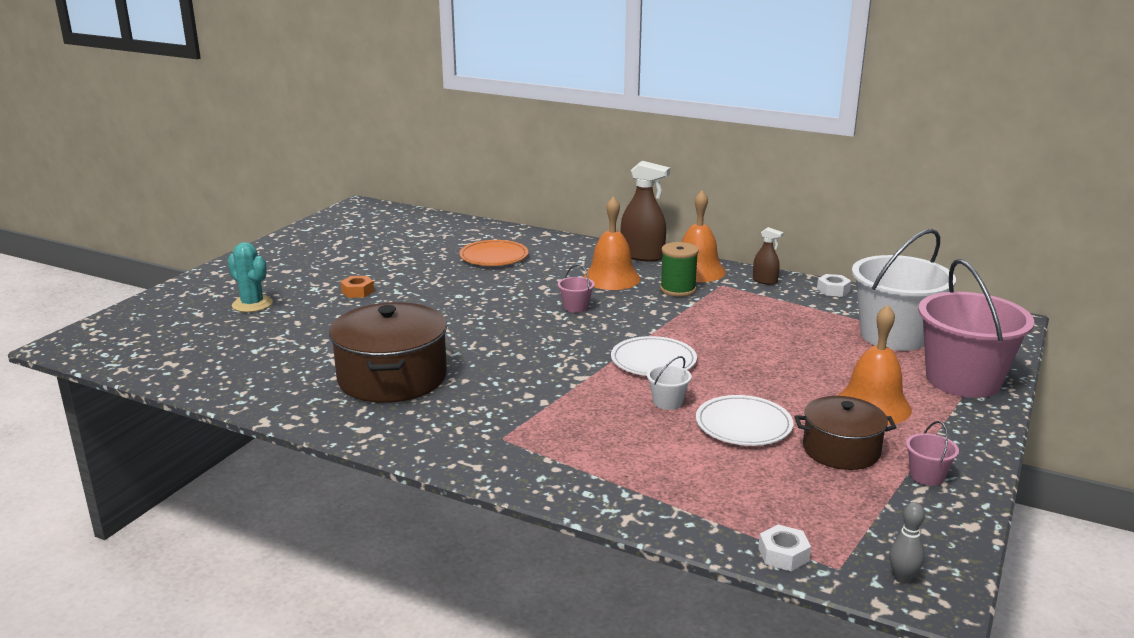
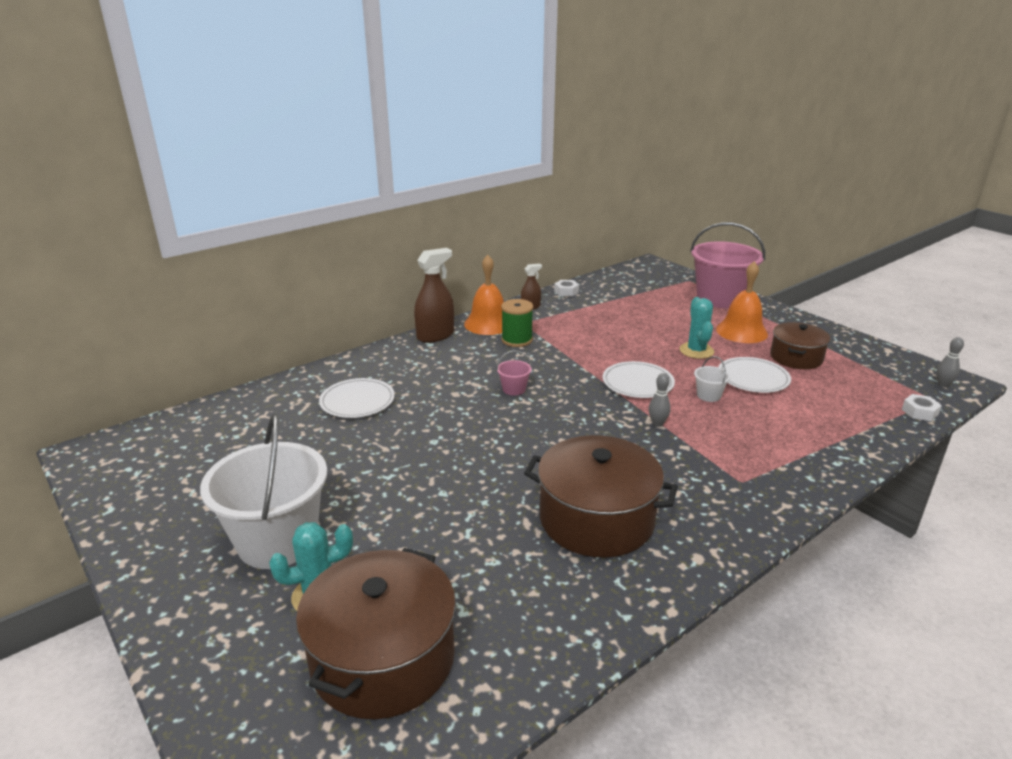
camera: 65 degrees left, 5 degrees up
(203, 336) = (383, 658): none -> brown pot
(357, 291) = (361, 503): orange nut -> none
(494, 256) = (357, 401): orange plate -> white plate
(577, 382) = (657, 424): none -> grey bowling pin
(611, 278) = (468, 359): orange bell -> none
(774, 382) = (696, 351): none -> turquoise cactus
(893, 336) = (649, 297): white bucket -> white bucket (277, 541)
(927, 476) = (832, 344): pink bucket -> none

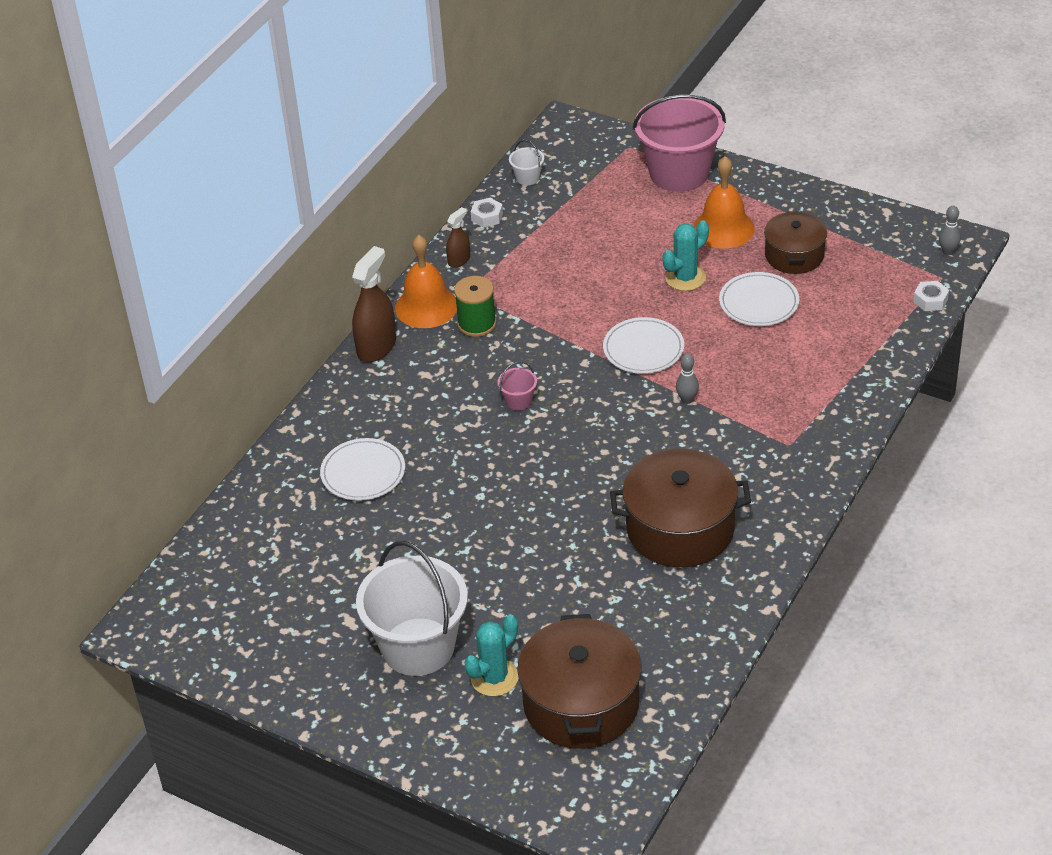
camera: 20 degrees left, 15 degrees up
(696, 351) = (685, 278): turquoise cactus -> turquoise cactus turned 75 degrees clockwise
(708, 395) = (722, 343): white bucket -> white bucket (527, 177)

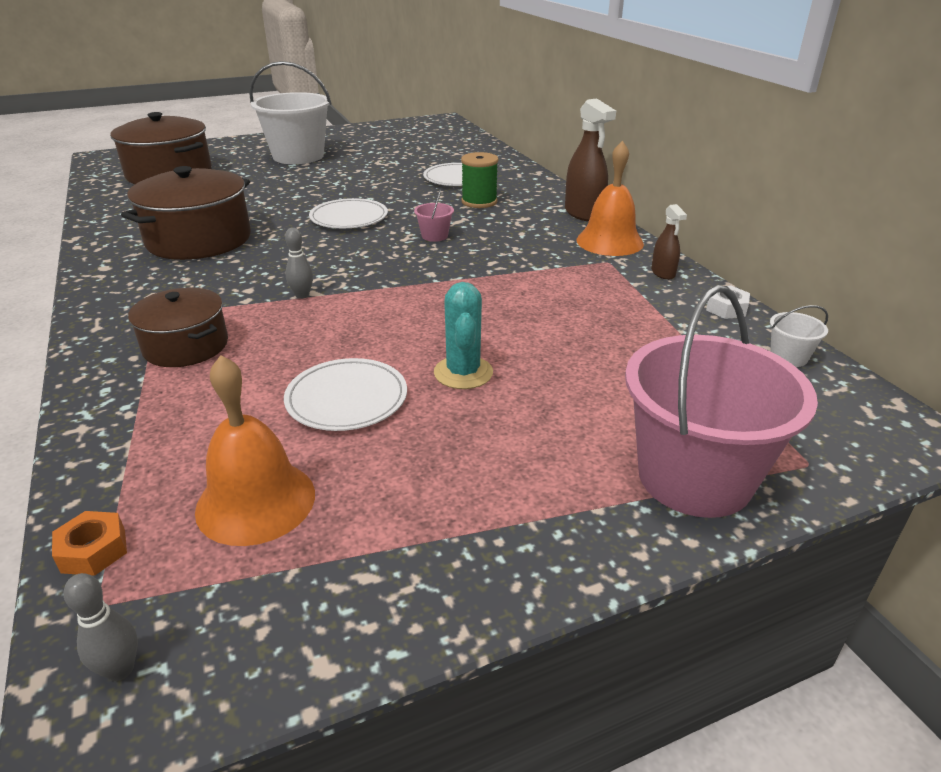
camera: 125 degrees right, 10 degrees down
(477, 324) = (555, 251): green spool -> green spool (479, 202)
(494, 678) = (237, 163): turquoise cactus -> none
(643, 349) = (399, 304): white plate -> white plate (349, 218)
(723, 228) = (517, 448): orange bell -> orange bell (256, 501)
(794, 255) = (380, 477): brown pot -> brown pot (186, 346)
(930, 300) = (93, 550): white nut -> orange nut

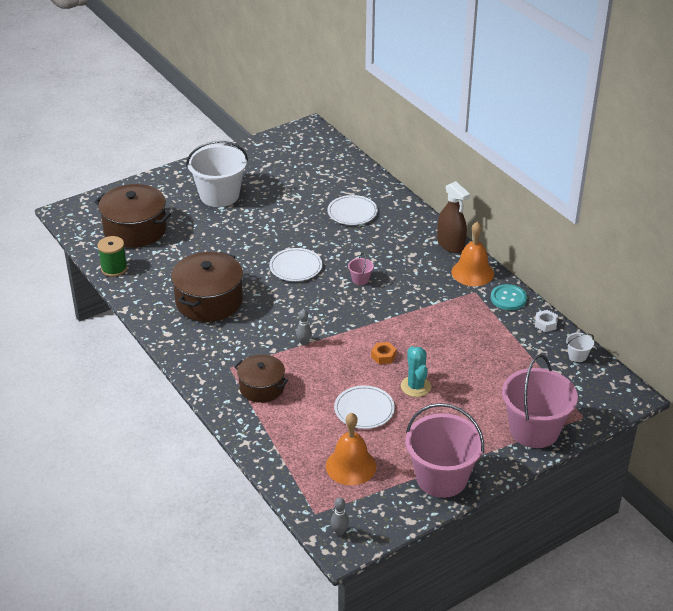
camera: 10 degrees left, 5 degrees up
(93, 550) = (297, 494): orange nut -> orange nut (383, 356)
(450, 558) = (441, 478): none -> pink bucket
(479, 202) = (377, 239): green spool -> green spool (114, 269)
(663, 273) = (508, 298): brown spray bottle -> turquoise button

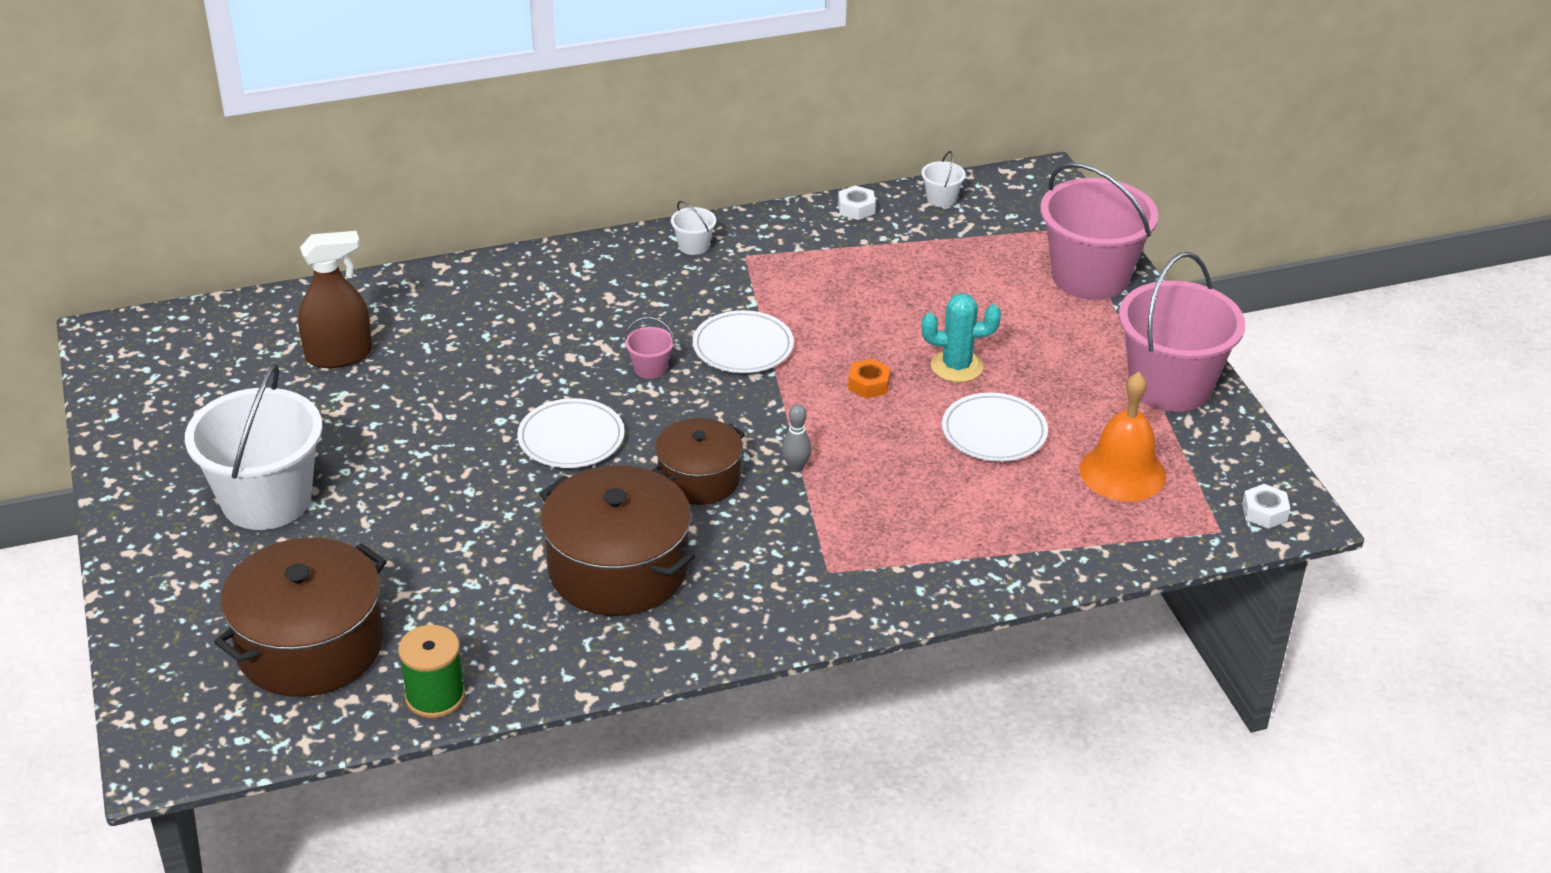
camera: 75 degrees left, 0 degrees up
(261, 387) = (898, 540): brown pot -> brown pot (699, 478)
(339, 532) = (1264, 512): grey bowling pin -> white nut
(352, 212) = (441, 338): white plate -> white plate (743, 346)
(450, 244) = (605, 250): brown spray bottle -> brown spray bottle (339, 355)
(472, 272) = (693, 246): orange bell -> white bucket
(508, 298) = (778, 227): turquoise button -> none

